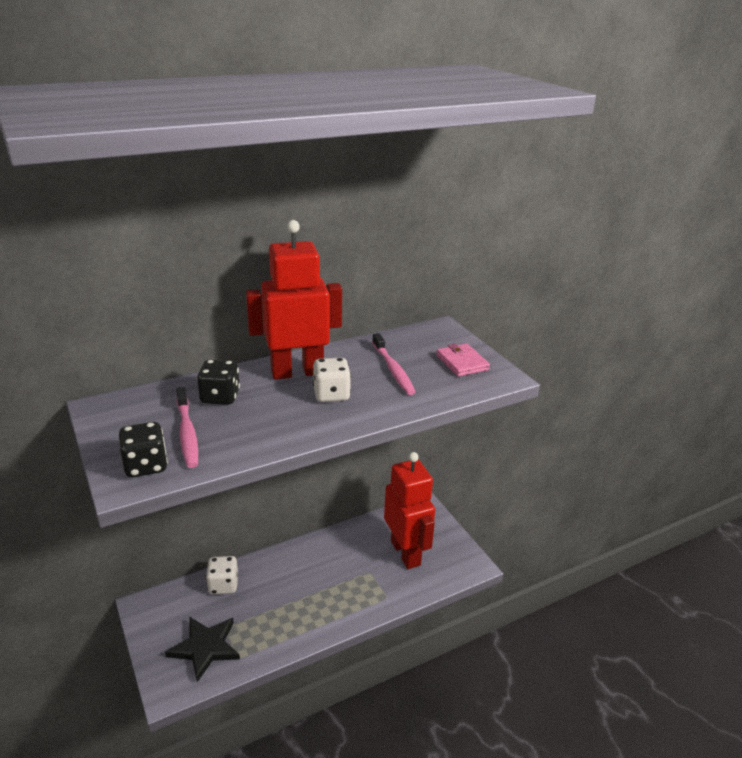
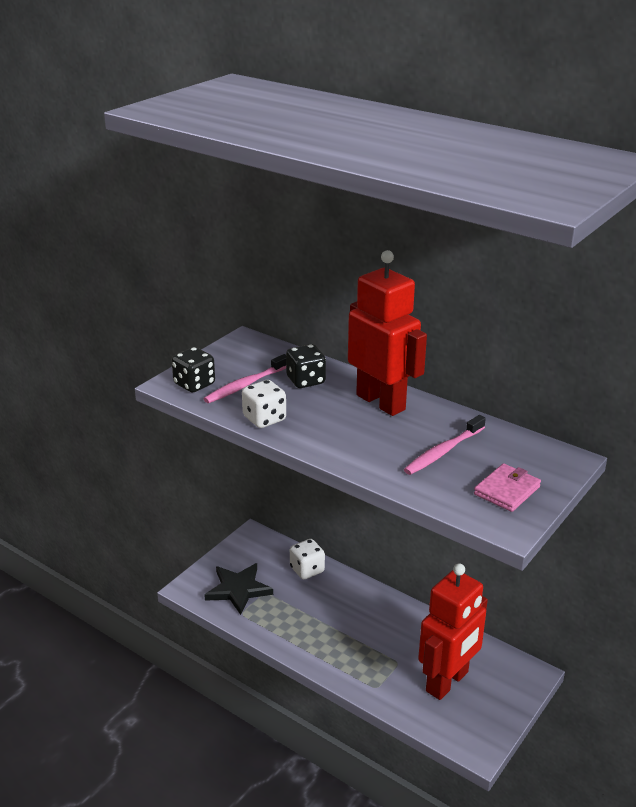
camera: 65 degrees right, 0 degrees up
(331, 394) = (363, 431): white dice -> white dice (264, 419)

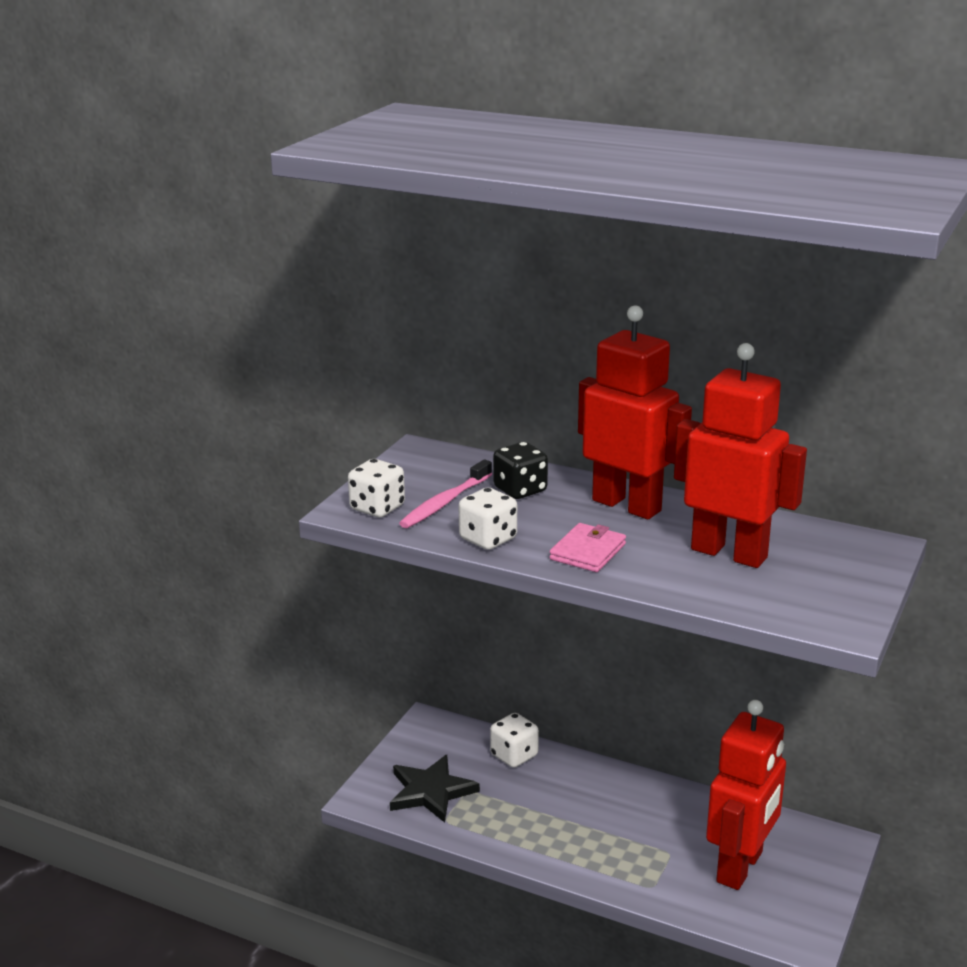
camera: 10 degrees left, 5 degrees down
(194, 384) = (377, 508): black dice -> white dice
(443, 451) = (729, 553): pink toothbrush -> red robot
(507, 490) = (825, 588): pink wallet -> pink wallet (588, 552)

